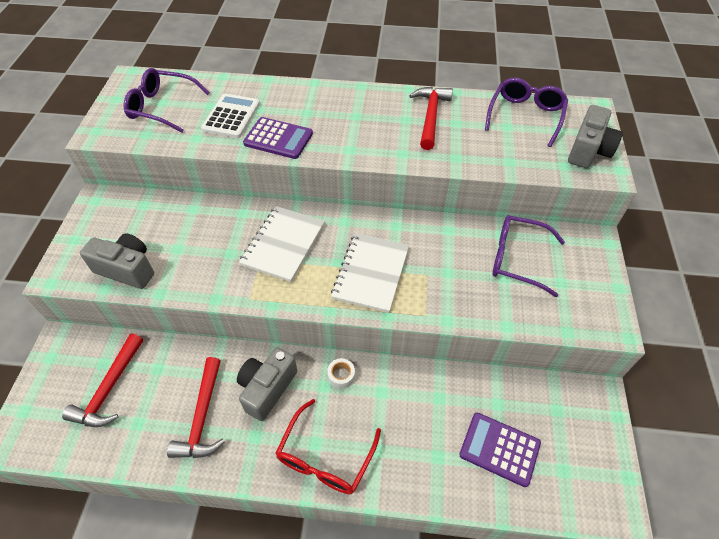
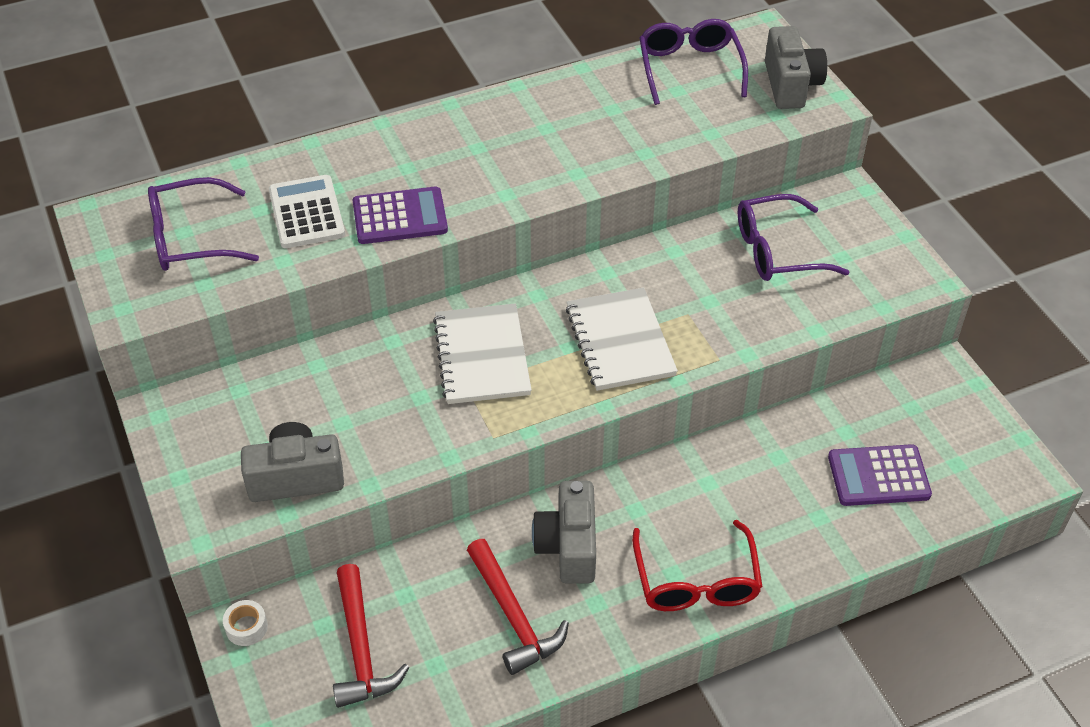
camera: 30 degrees left, 5 degrees down
(341, 376) = (647, 488): white tape -> white tape (246, 627)
(430, 116) = (574, 112): red hammer -> none

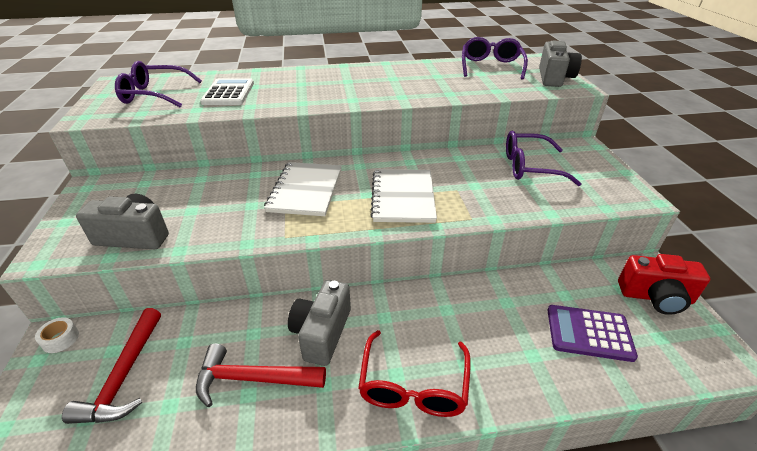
camera: 15 degrees right, 10 degrees down
(400, 217) = (281, 101): purple calculator -> none
(513, 616) = (253, 379): red hammer -> red hammer turned 105 degrees clockwise
(953, 411) = (655, 297): none -> red camera

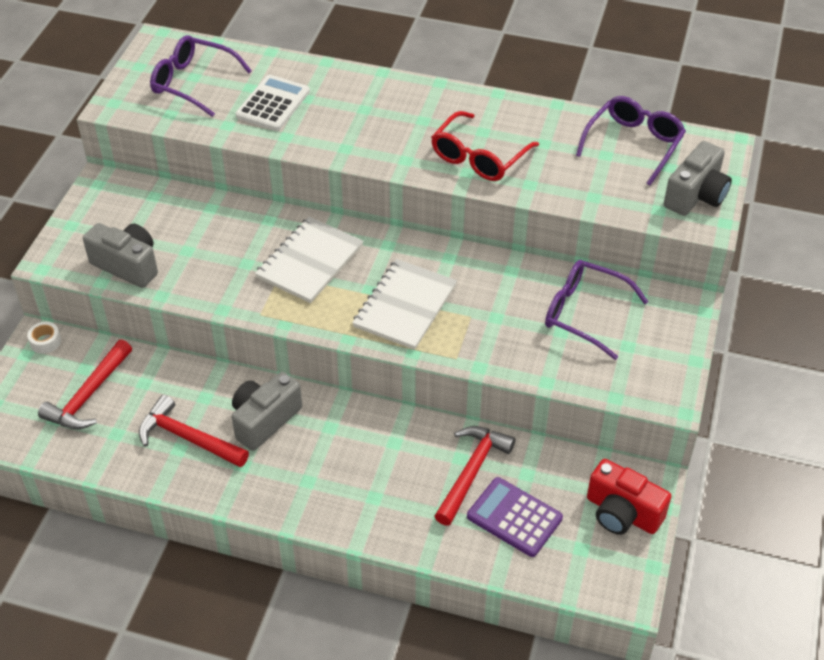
camera: 25 degrees right, 10 degrees up
(413, 384) = (317, 495): red glasses -> red glasses (479, 156)
(524, 309) = (472, 471): none -> red hammer

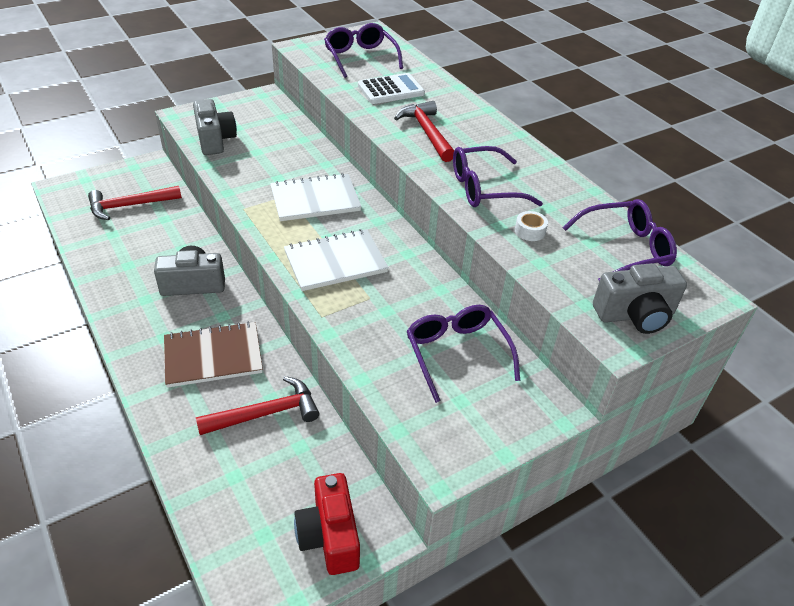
camera: 40 degrees right, 5 degrees down
(45, 341) = (152, 167): white tape -> white tape (530, 231)
(187, 438) = (141, 262): red hammer -> red hammer (426, 132)
(371, 464) = (213, 356): none -> brown notebook
(479, 156) = (485, 188): red glasses -> purple glasses
(514, 517) = (250, 469): purple calculator -> none

